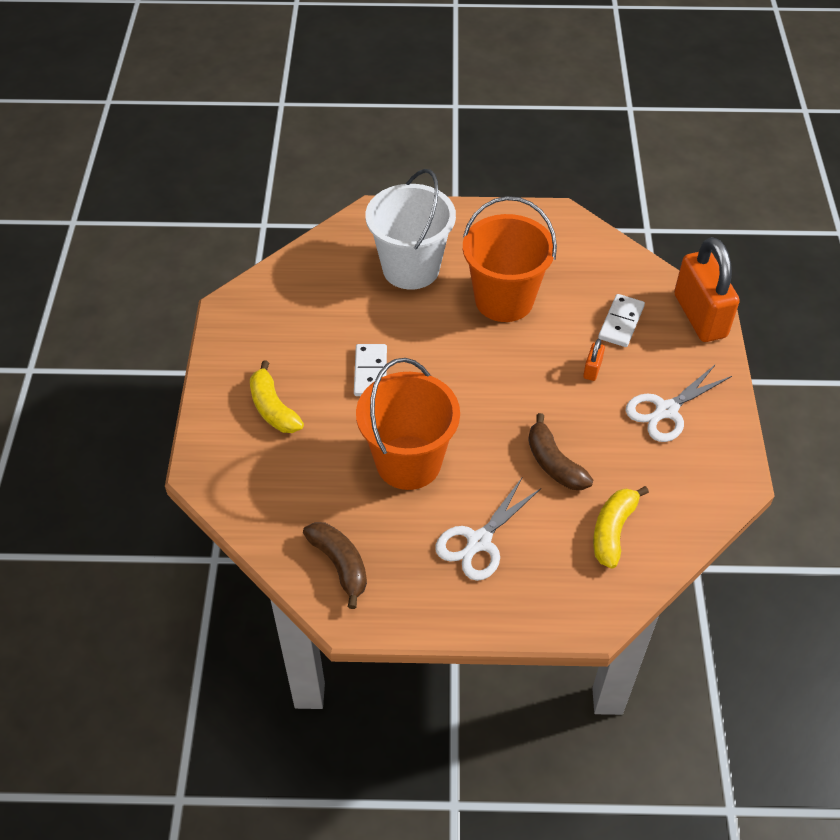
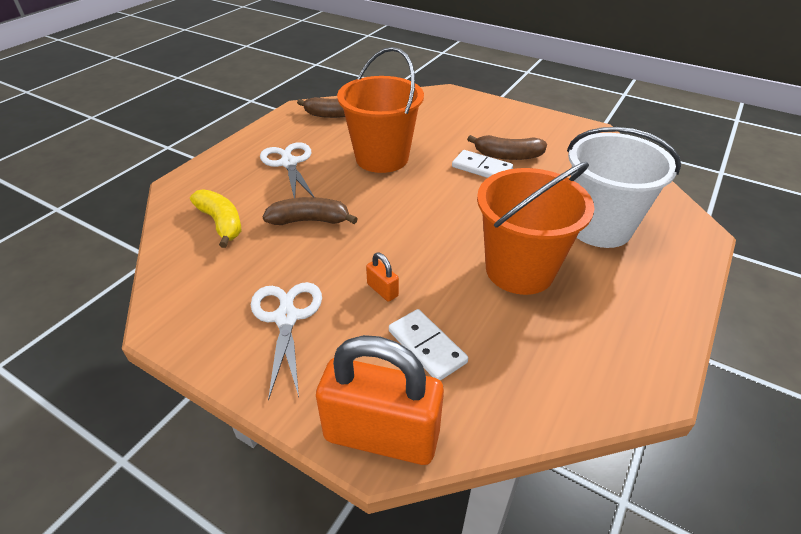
camera: 120 degrees right, 10 degrees down
(273, 408) = (479, 124): yellow banana -> none
(331, 360) = (507, 156): none -> brown banana

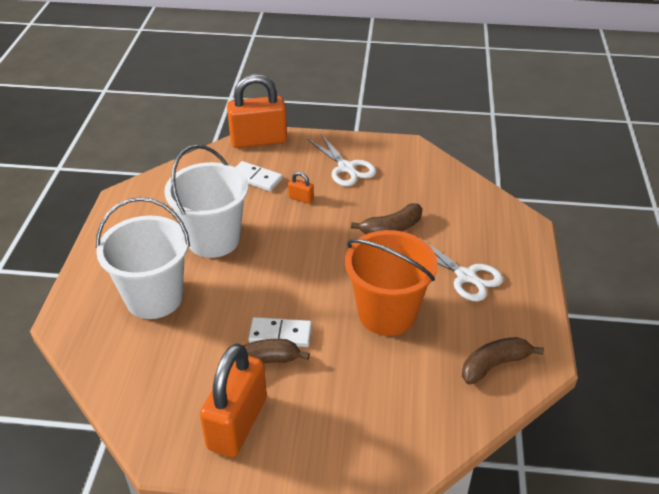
camera: 155 degrees right, 0 degrees up
(221, 223) = (452, 206): yellow banana -> none
(519, 270) = (213, 239): orange bucket -> white bucket
(536, 132) = (237, 423): none -> orange padlock

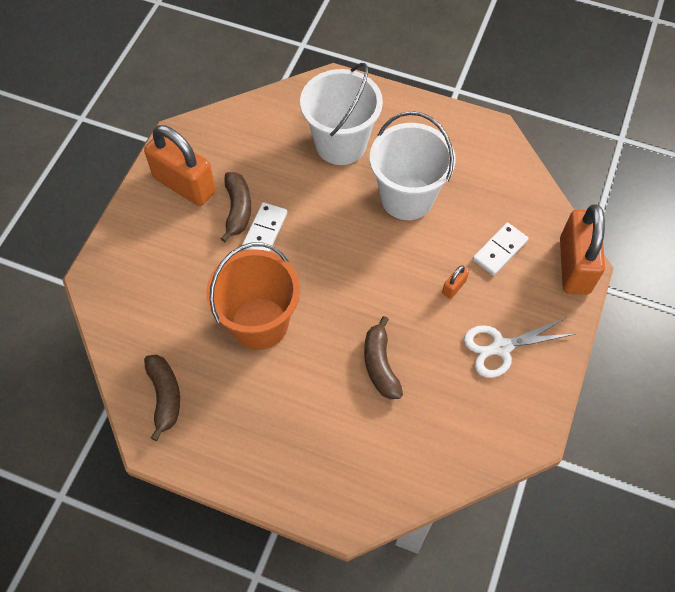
camera: 105 degrees right, 20 degrees up
(466, 276) = (285, 415): white scissors -> none

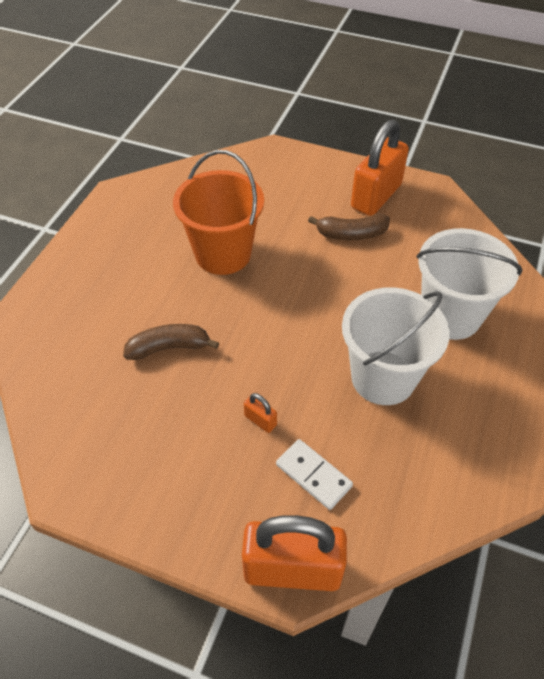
camera: 90 degrees right, 10 degrees down
(165, 396) = (157, 197): brown banana -> none
(265, 230) = (328, 255): white domino -> none
(501, 347) = (178, 466): white scissors -> none

